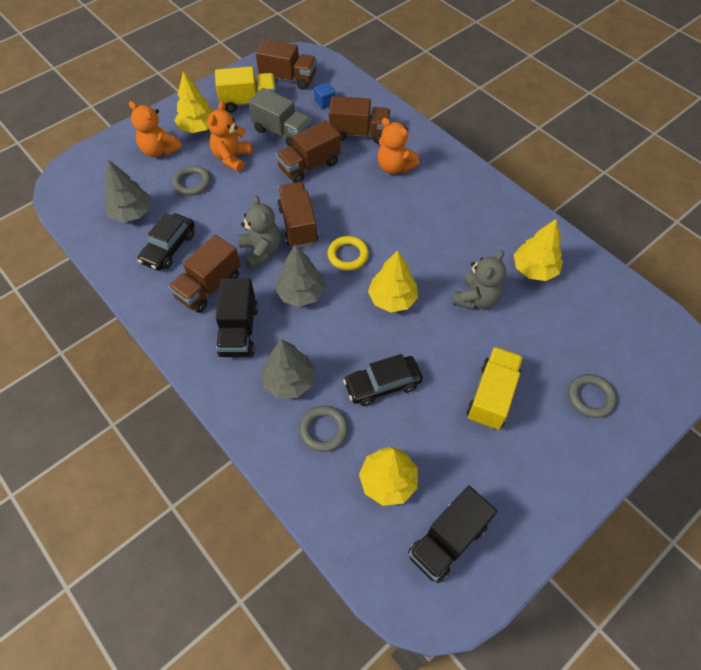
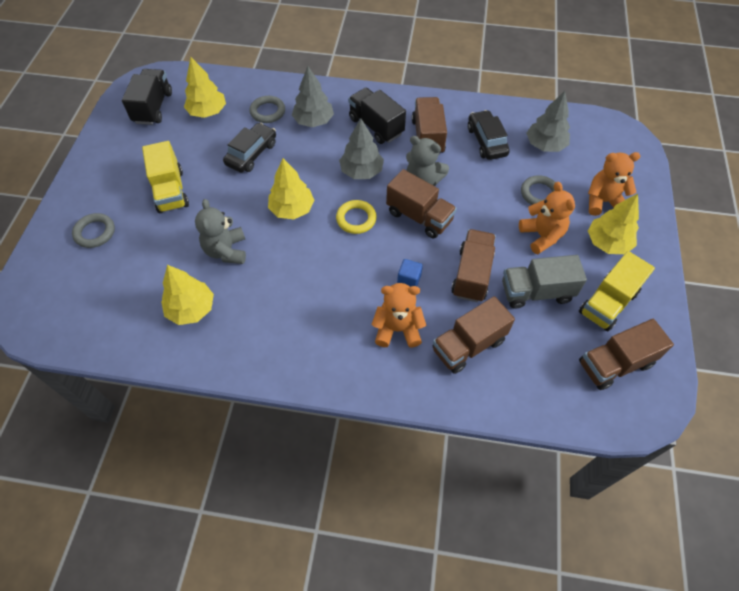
camera: 140 degrees right, 0 degrees up
(325, 102) = (543, 360): blue cube -> blue cube (409, 279)

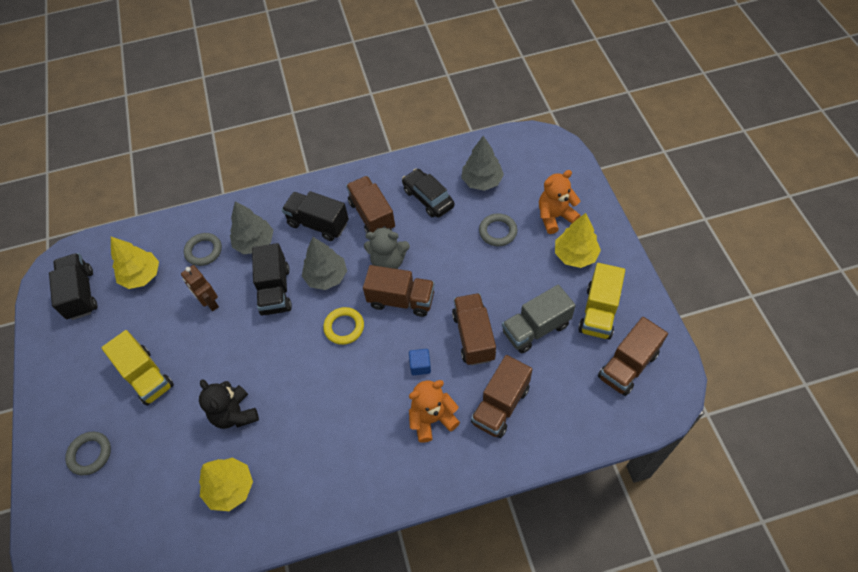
camera: 20 degrees left, 0 degrees up
(226, 251) = (235, 414): grey teddy bear -> black teddy bear
(251, 154) = (209, 302): black car -> brown robot
(292, 209) = (278, 343): yellow tree -> none
(311, 165) = (275, 290): none -> black truck
(541, 236) = (517, 272): orange teddy bear -> none

